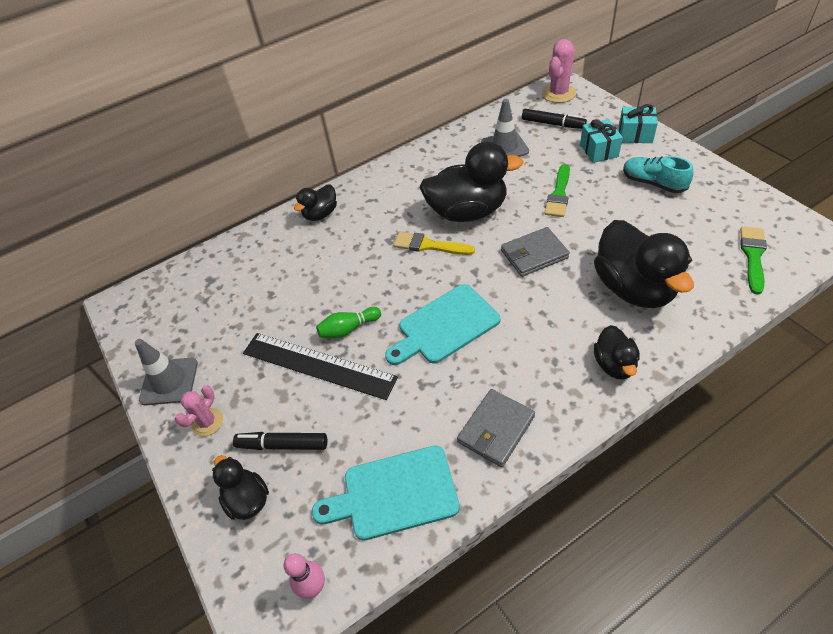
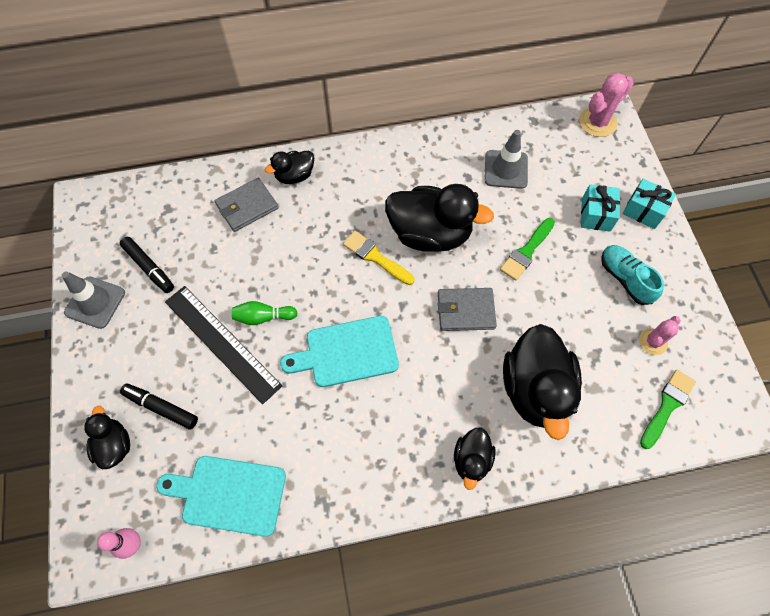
camera: 15 degrees right, 15 degrees up
(207, 422) = (111, 357): pink cactus -> pink cactus (653, 342)
(496, 429) = (338, 475): grey wallet -> grey wallet (247, 206)
(552, 124) = (569, 160): black marker -> black marker (149, 267)

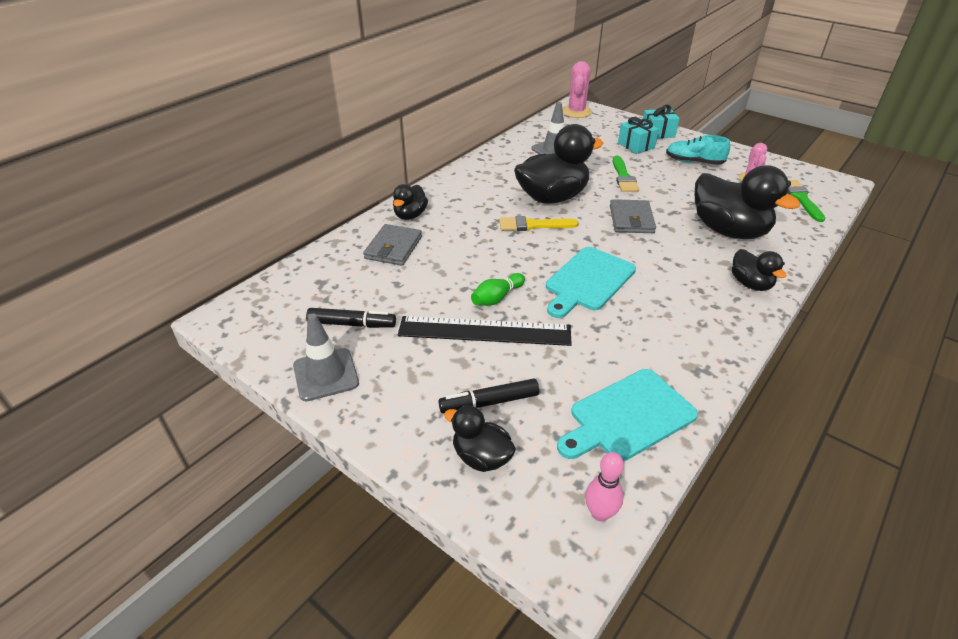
camera: 40 degrees left, 25 degrees down
(465, 311) = (631, 219): grey wallet -> grey wallet turned 45 degrees counterclockwise

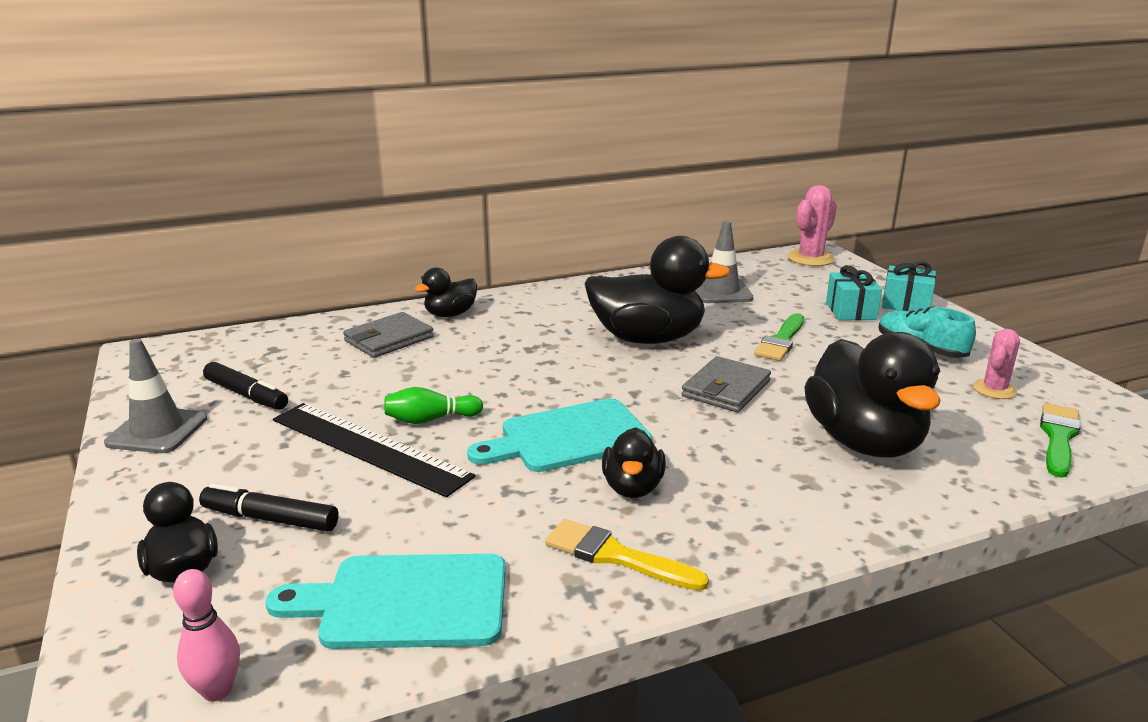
camera: 30 degrees right, 15 degrees down
(533, 225) = (581, 360): yellow brush -> yellow brush (616, 556)
(750, 284) = (810, 516): black duck -> black duck (632, 487)

